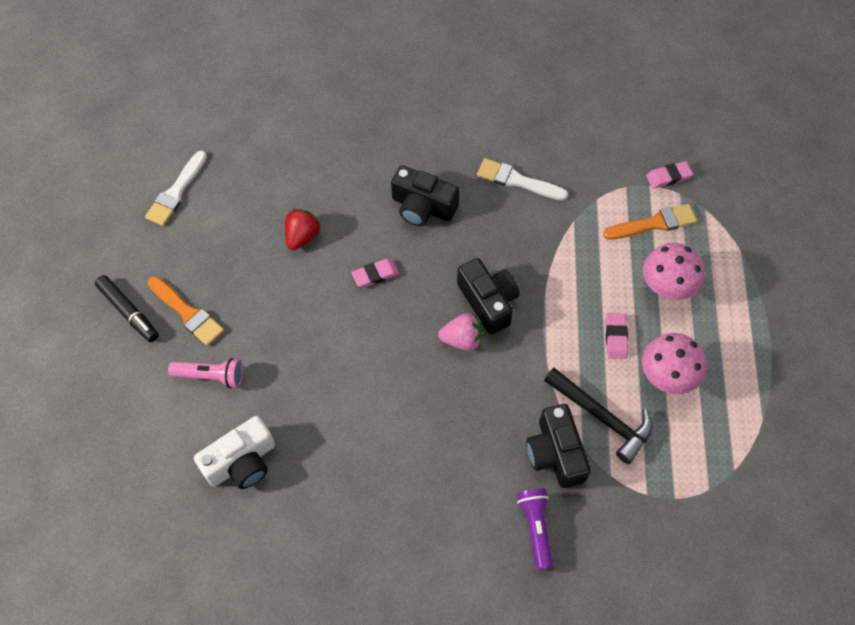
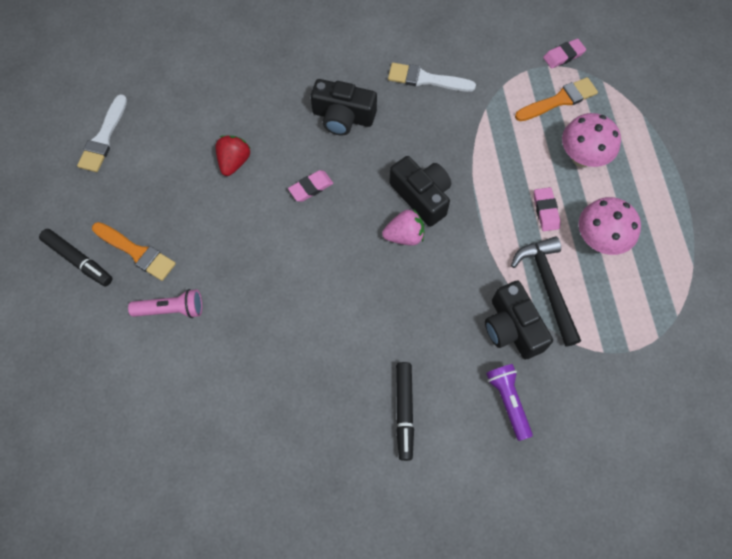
camera: 10 degrees left, 5 degrees up
(242, 462) = (217, 387): white camera -> none
(426, 519) = (404, 411): none -> black marker
(601, 417) = (547, 287): black hammer -> black hammer turned 135 degrees counterclockwise

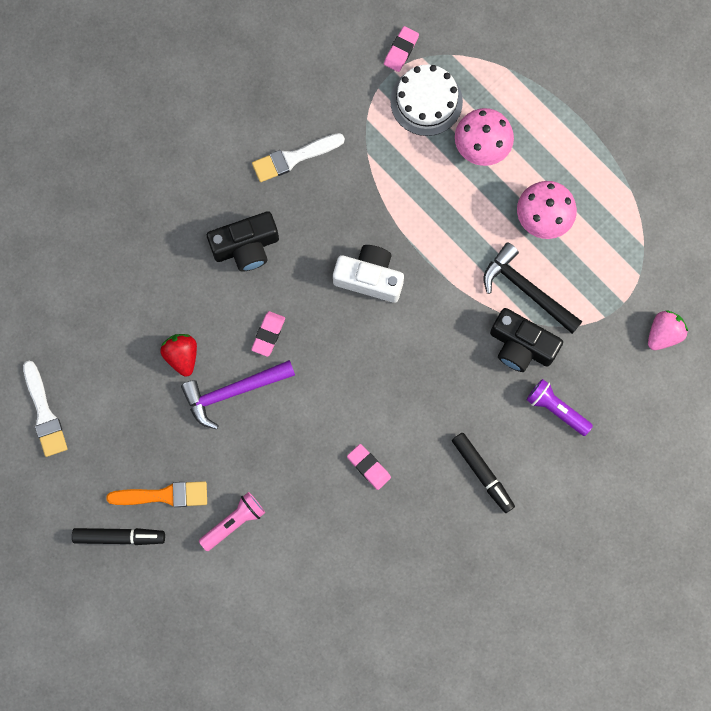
camera: 35 degrees left, 10 degrees up
(251, 211) = (233, 392): none -> purple hammer
(404, 235) = (380, 324): pink strawberry -> pink strawberry (663, 334)
(421, 196) = (369, 278): black camera -> white camera
(545, 211) = (482, 221): pink eraser -> pink eraser (368, 467)
(559, 100) = (426, 101): orange brush -> white cake

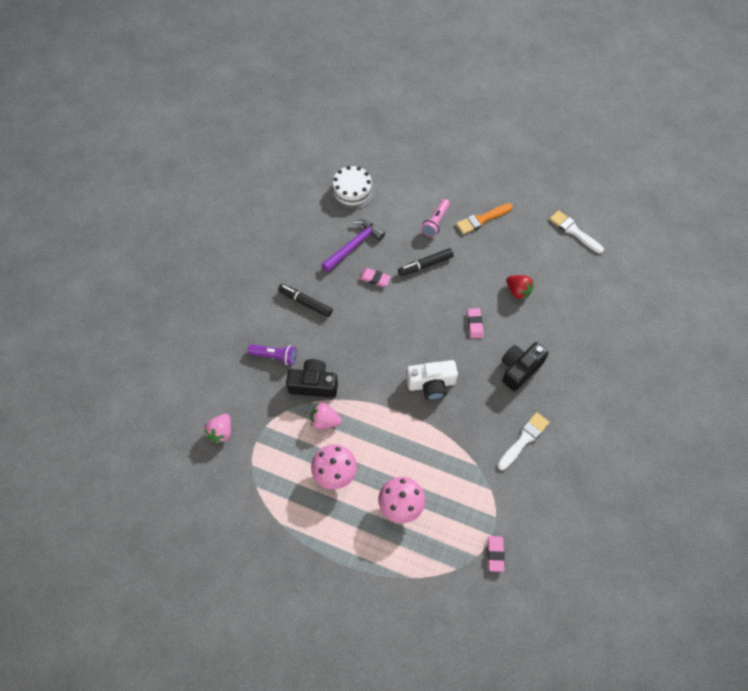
camera: 155 degrees right, 15 degrees down
(119, 536) = (493, 192): black marker -> black marker (425, 265)
(233, 392) = (476, 285): purple hammer -> purple hammer (354, 245)
(426, 101) = (456, 522): white cake -> white cake (352, 191)
(527, 290) = (325, 421): black hammer -> pink strawberry

